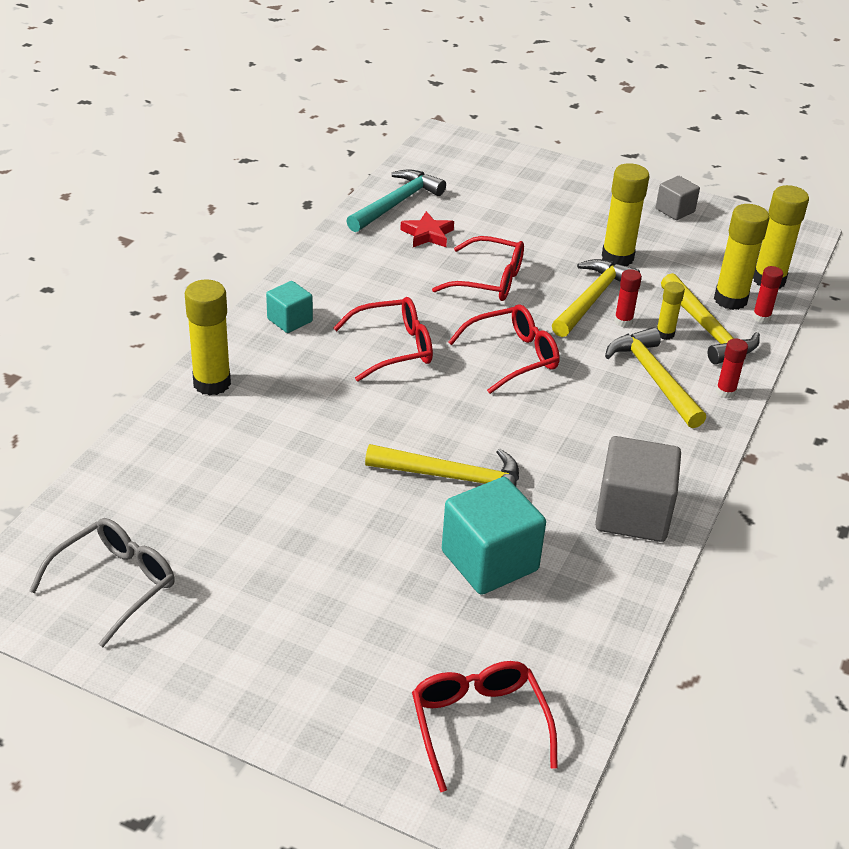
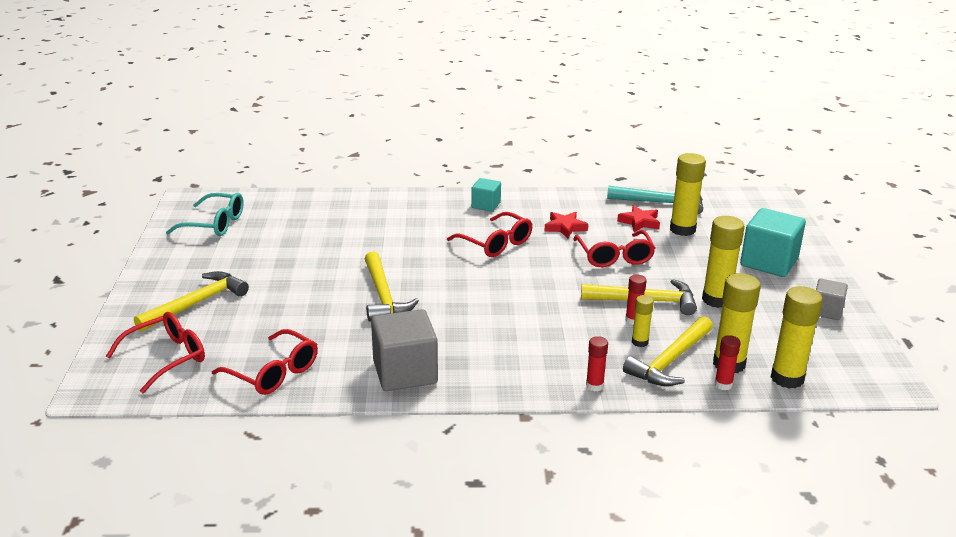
camera: 65 degrees right, 10 degrees down
(115, 584) = (215, 224): grey glasses -> turquoise glasses
(212, 383) = (400, 201): yellow glue stick -> yellow glue stick (682, 229)
(397, 286) = (565, 227): none -> red star
(489, 561) = (313, 328): turquoise cube -> turquoise cube (769, 262)
(513, 357) = (535, 286): red glasses -> red glasses (274, 373)
(654, 378) = (575, 349): yellow hammer -> yellow hammer (197, 303)

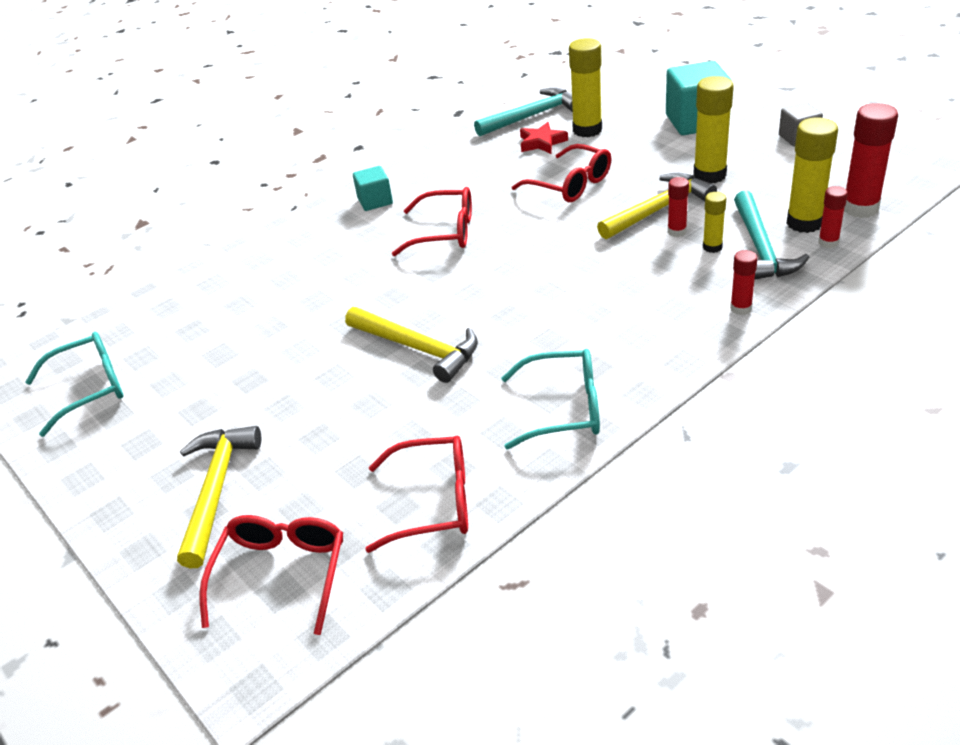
camera: 35 degrees left, 10 degrees up
(405, 372) = (564, 409): grey cube -> turquoise glasses
(565, 227) = (485, 182): red star -> none
(670, 361) = (760, 248): yellow hammer -> turquoise hammer
(787, 378) = (860, 208): yellow glue stick -> red glue stick

